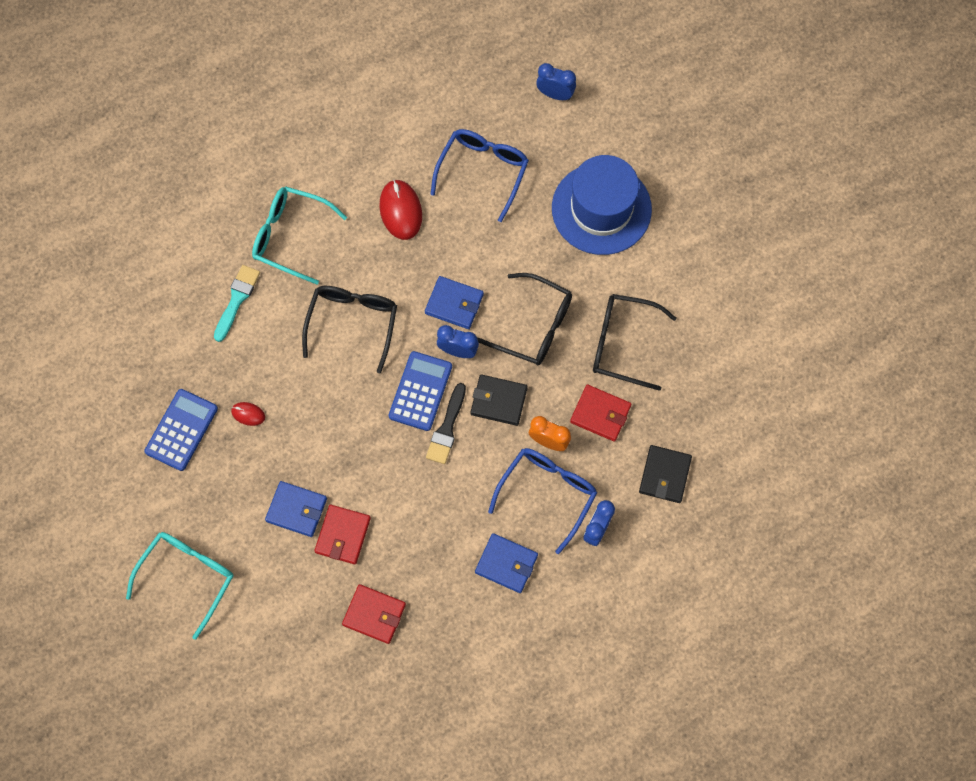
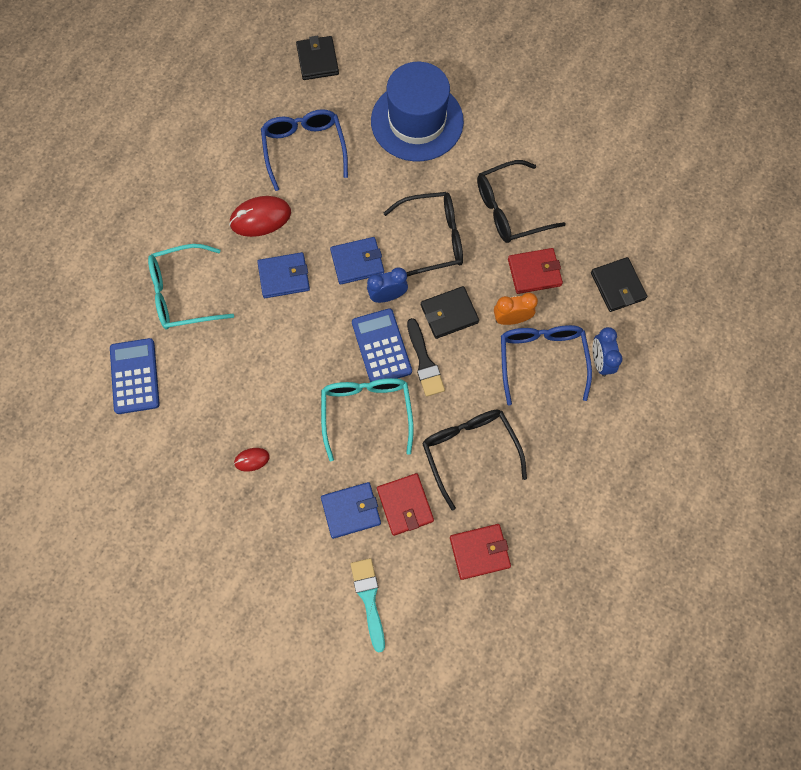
camera: 35 degrees left, 0 degrees up
(181, 430) = (203, 511): blue calculator -> blue calculator (135, 376)
(188, 576) = (299, 632): turquoise glasses -> turquoise glasses (366, 412)
(237, 299) = (174, 372): turquoise brush -> turquoise brush (369, 599)
(353, 323) = (286, 329): black glasses -> black glasses (469, 451)
(401, 211) = (260, 218): red mouse -> red mouse turned 60 degrees counterclockwise
(506, 564) = (552, 436): blue wallet -> blue wallet (284, 277)
(555, 94) = (317, 60): blue clock -> black wallet

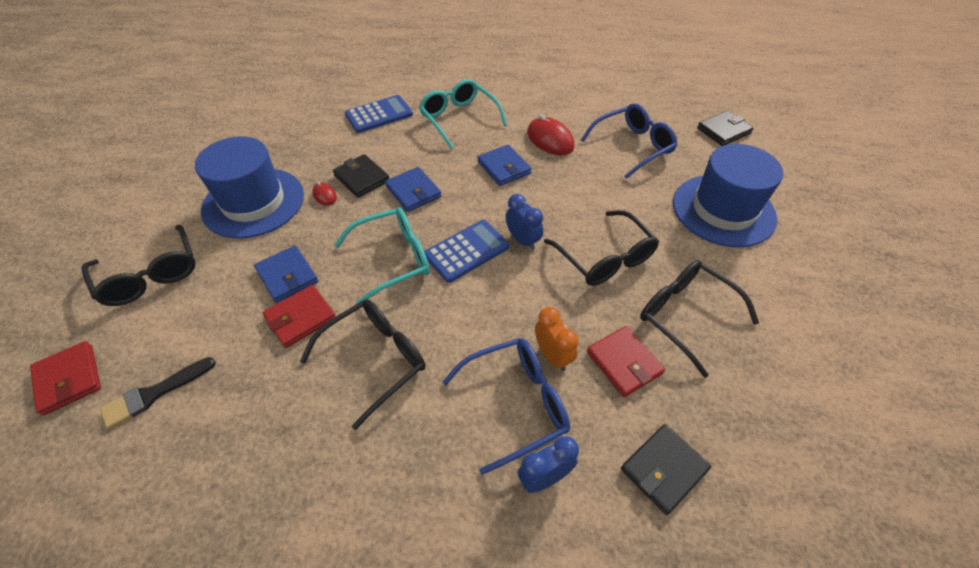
camera: 70 degrees right, 20 degrees down
(232, 534) = (253, 202): none -> blue hat
(300, 641) = (151, 275): none -> black glasses
(357, 262) = (545, 209): blue wallet -> blue wallet (413, 192)
(369, 599) = (194, 316): turquoise brush -> none
(424, 362) = (465, 289): black brush -> black brush (154, 393)
(449, 314) = (529, 295): black wallet -> black wallet (362, 178)
(479, 552) = (254, 405): red wallet -> red wallet (69, 379)

